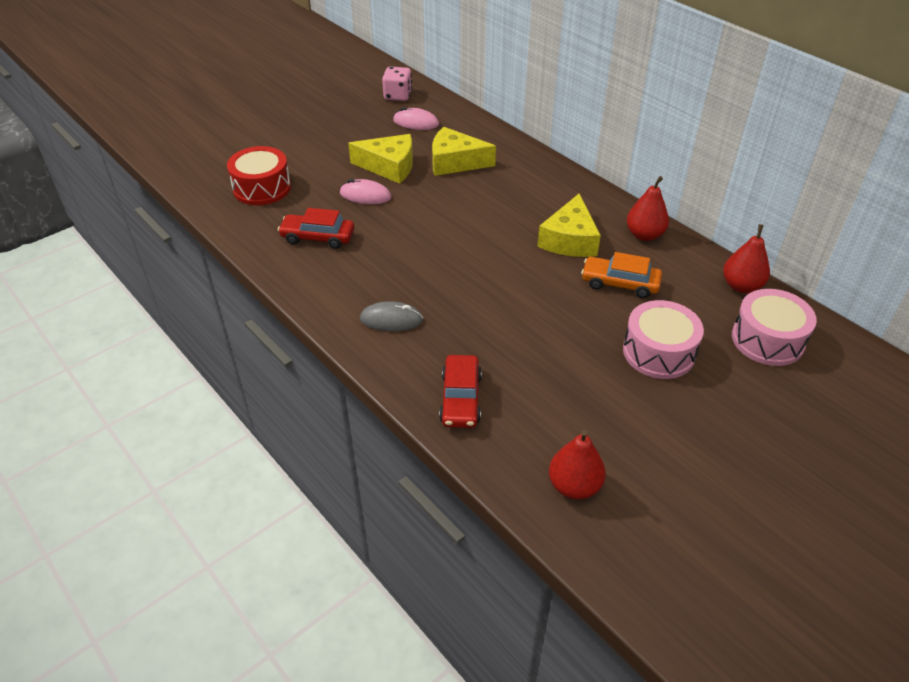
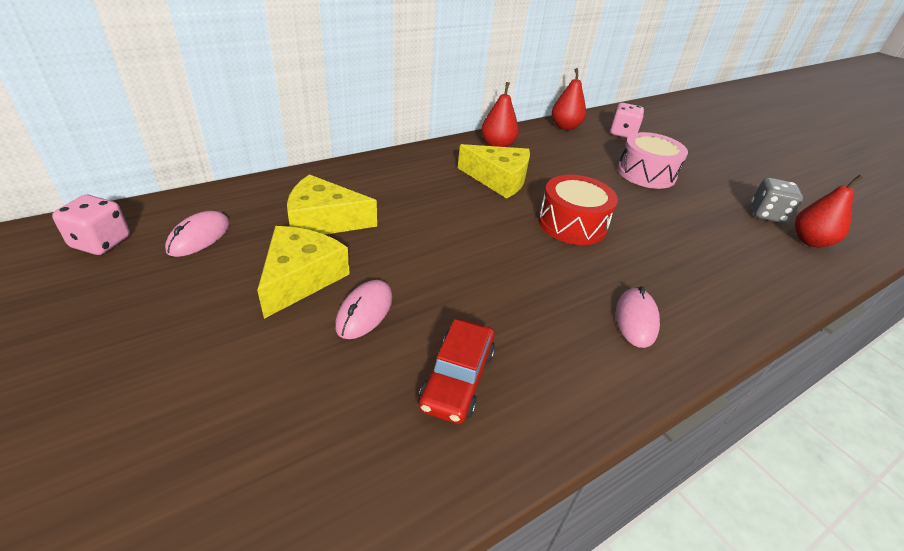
camera: 85 degrees left, 5 degrees down
(262, 188) = (276, 457): red drum -> red drum (572, 224)
(391, 320) = (636, 319): grey mouse -> pink mouse
(455, 162) = (324, 221): yellow cheese -> yellow cheese turned 75 degrees clockwise
(460, 399) = (742, 285): red car -> none
(619, 456) = (767, 214): none -> grey dice
(620, 283) = (563, 170): orange car -> none
(767, 340) = (622, 133): pink drum -> pink dice

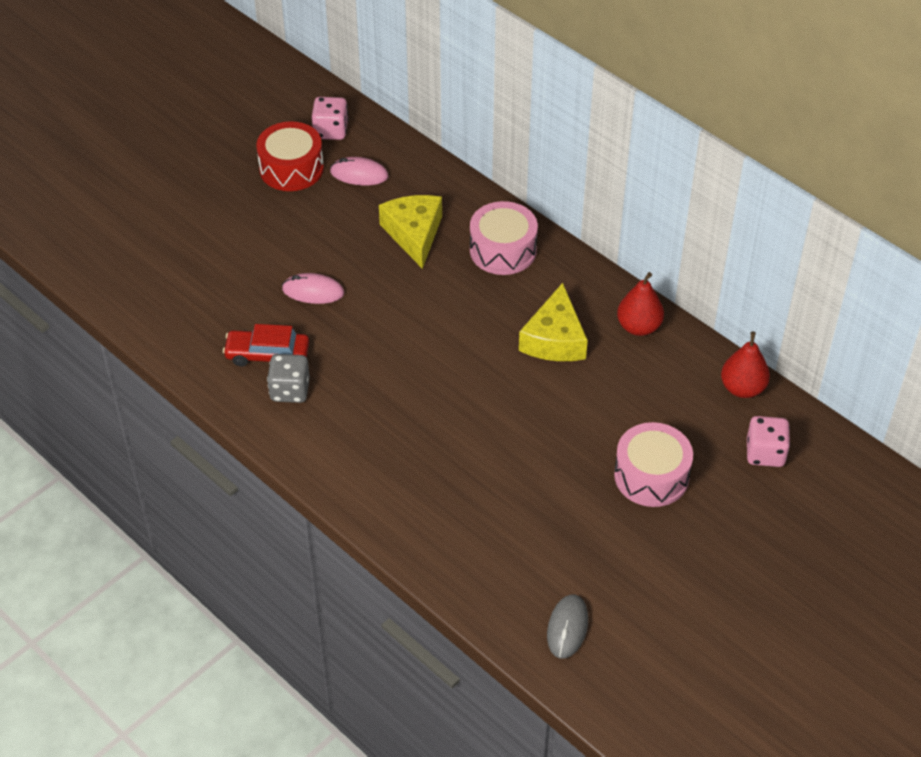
camera: 80 degrees right, 10 degrees up
(301, 278) = (335, 246): yellow cheese -> none
(381, 179) = (503, 250): none -> pink drum
(572, 224) = (495, 407): red drum -> red drum (291, 168)
(636, 319) = (366, 457): pink mouse -> none
(767, 214) = (610, 595): grey dice -> grey dice (290, 390)
(810, 241) = (567, 628): red pear -> grey mouse

